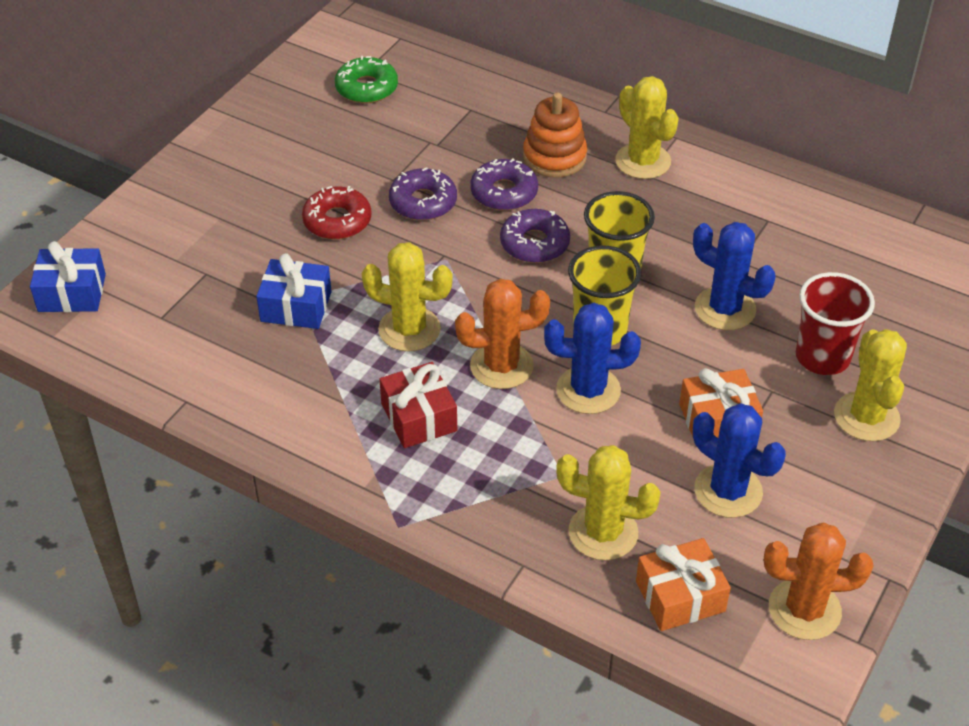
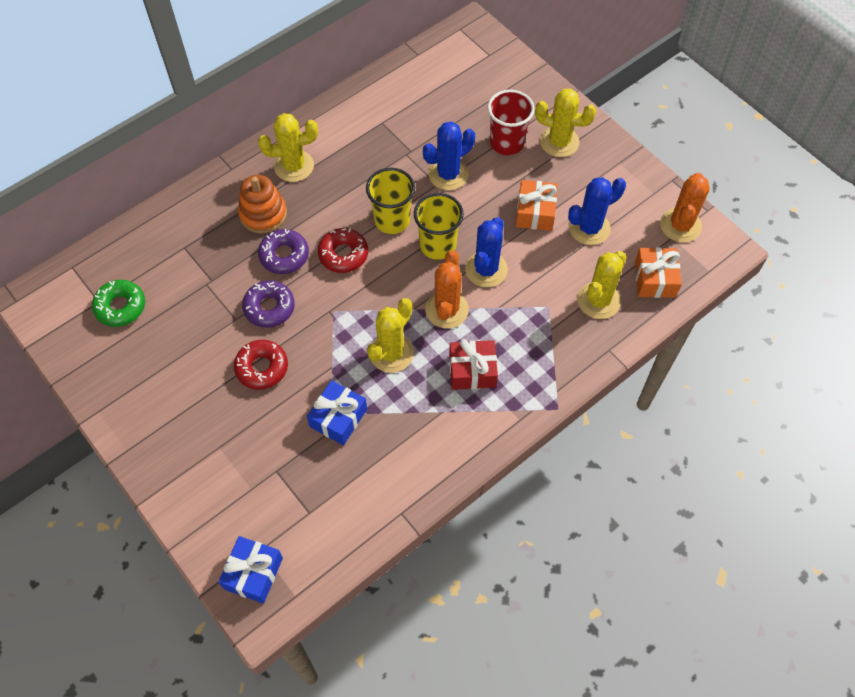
camera: 70 degrees left, 15 degrees up
(534, 243) = (343, 254): purple donut -> red donut

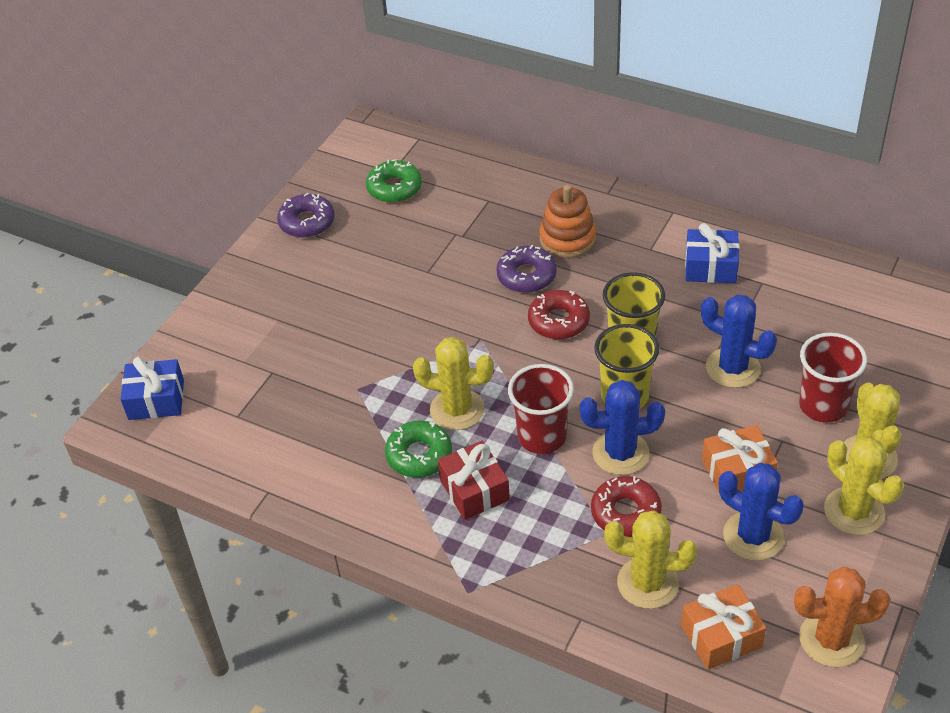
camera: 70 degrees right, 15 degrees down
(262, 368) = (382, 314): red donut -> red donut (625, 513)
(269, 307) = (456, 290): purple donut -> purple donut (307, 222)
(294, 166) = (646, 237): yellow cactus -> yellow cactus (854, 511)
(338, 418) = (355, 396): blue gift -> blue gift (710, 267)
(421, 394) = (419, 455): none -> green donut
(446, 310) = (542, 437): orange cactus -> red cup

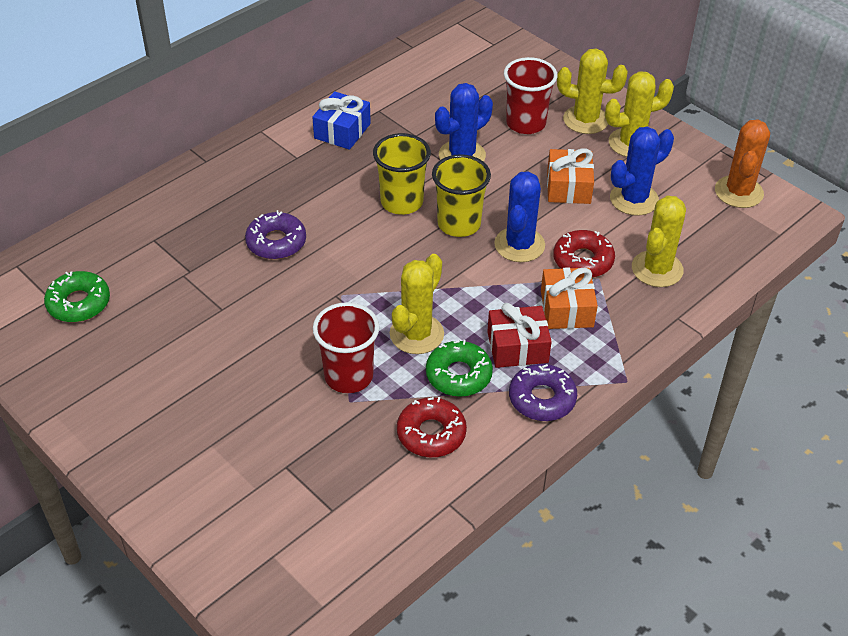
camera: 75 degrees left, 0 degrees up
(156, 400) = (266, 583): blue gift -> none
(307, 222) = (75, 387): purple donut -> purple donut (542, 399)
(542, 437) = (478, 287): red cup -> red cup (348, 376)
(558, 321) = (347, 238): red donut -> red donut (431, 433)
(567, 239) = (247, 203): orange stacking toy -> none
(721, 636) = (719, 245): orange gift -> orange gift (566, 309)

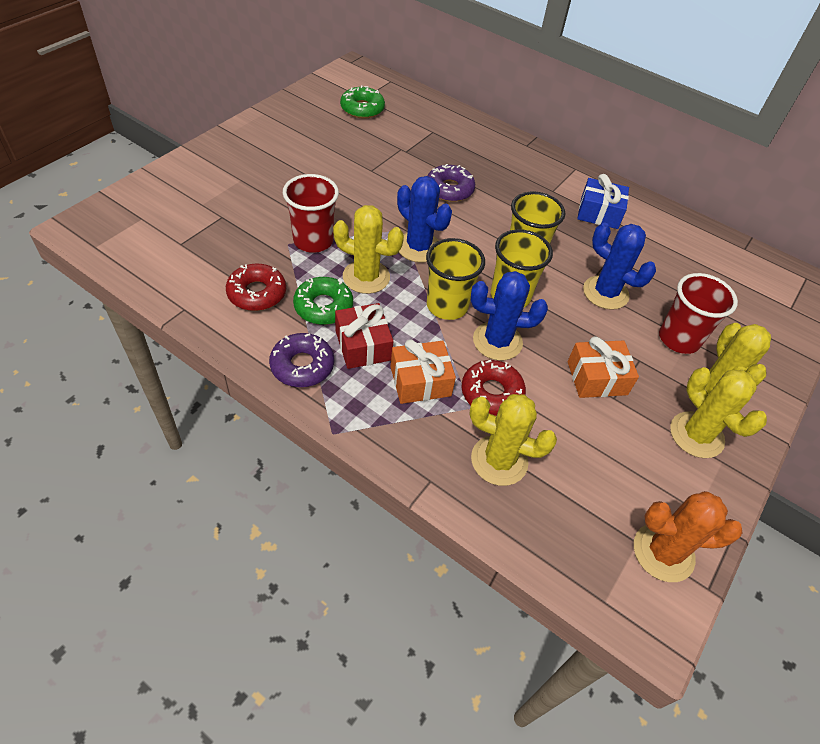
camera: 75 degrees right, 5 degrees up
(468, 274) = (447, 306): none -> yellow cup
(634, 199) = (602, 438): blue cactus -> blue cactus (418, 247)

